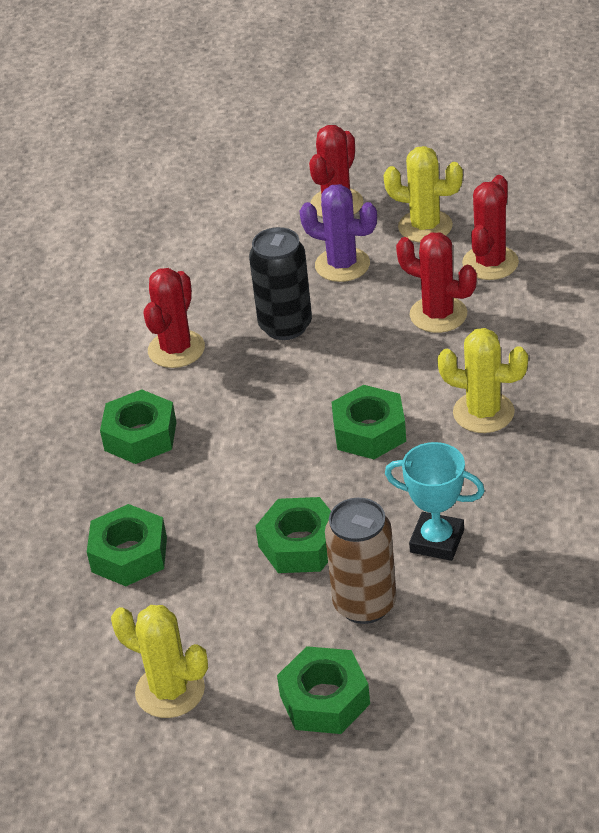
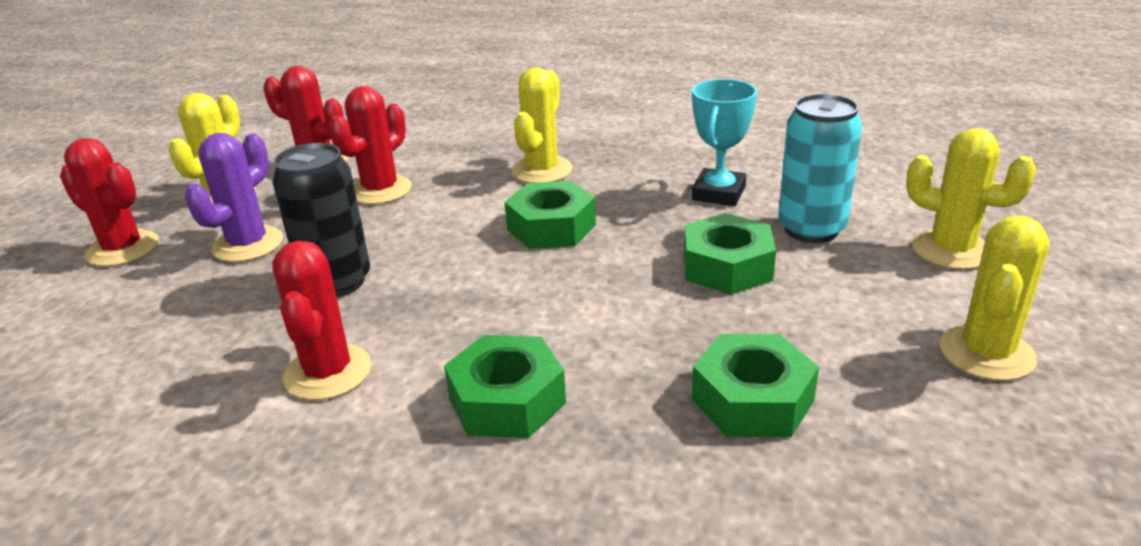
camera: 90 degrees left, 10 degrees down
(176, 349) = (328, 372): red cactus -> red cactus turned 60 degrees clockwise
(324, 700) = (951, 250): green nut -> yellow cactus
(364, 604) = (811, 229): brown can -> turquoise can

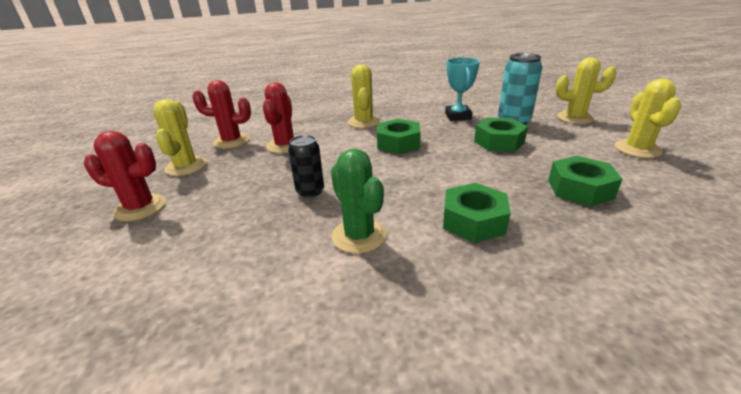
camera: 25 degrees left, 0 degrees up
(248, 244) = (231, 186): purple cactus -> none
(328, 372) = (359, 236): red cactus -> green cactus
(336, 282) = (310, 192): black can -> black can, size x0.66

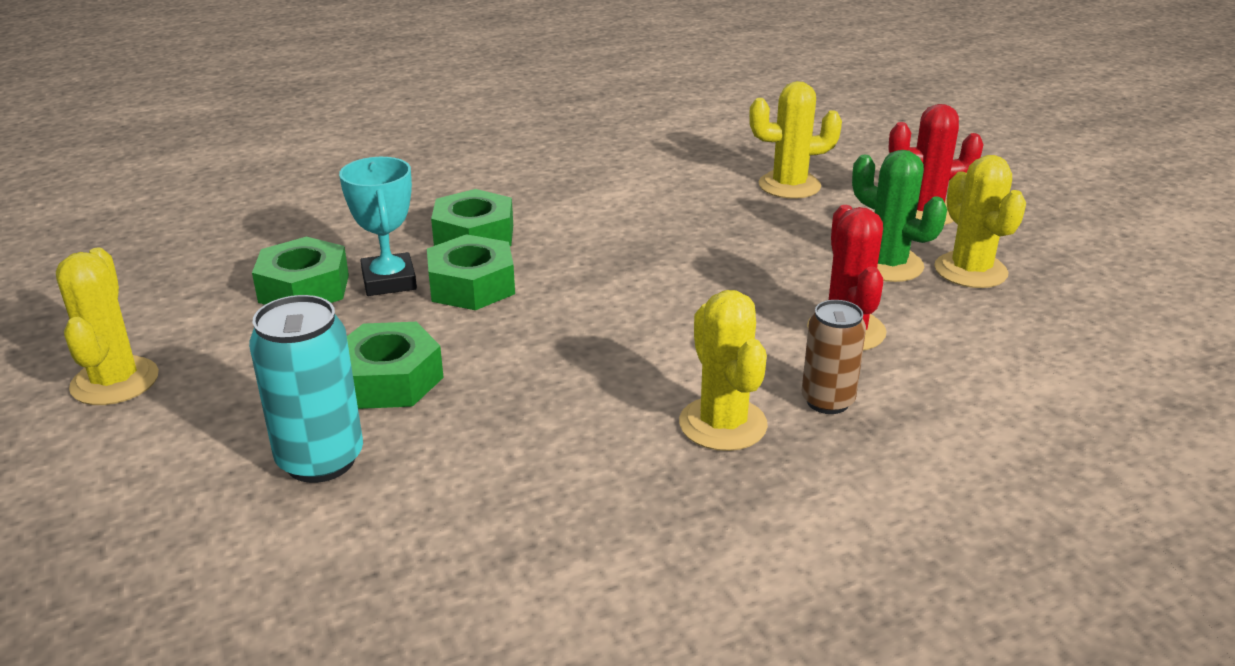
camera: 165 degrees right, 0 degrees up
(232, 141) = (977, 332): red cactus -> none
(310, 192) = (711, 250): black can -> none
(320, 125) = (827, 401): none -> brown can
(359, 236) = (611, 210): green cactus -> green cactus (887, 265)
(398, 143) = (608, 357): green nut -> green nut (472, 286)
(458, 116) = (467, 474): turquoise trophy -> turquoise trophy (389, 281)
(575, 118) = (141, 491): yellow cactus -> yellow cactus (789, 185)

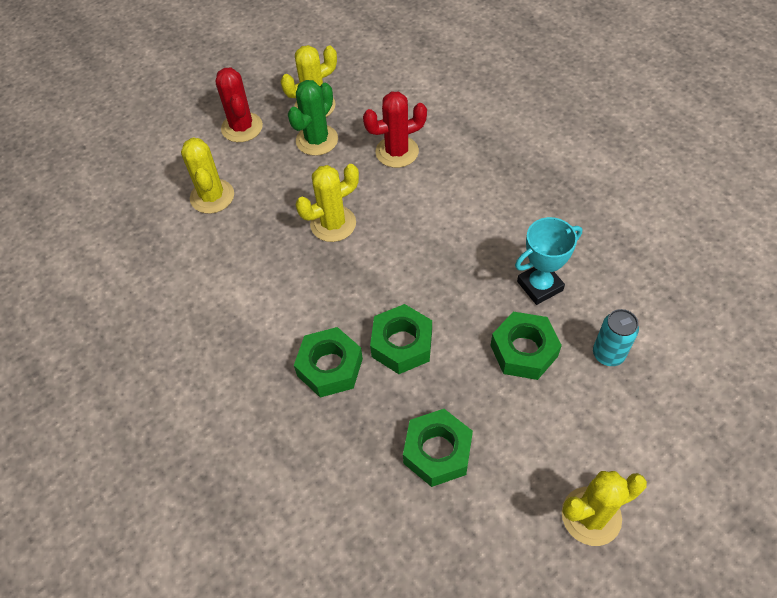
camera: 100 degrees left, 25 degrees up
(320, 460) = (608, 354): turquoise can -> turquoise can, size x0.66
(389, 281) = (411, 398): turquoise trophy -> turquoise trophy (540, 286)
(723, 424) = (502, 189): yellow cactus -> yellow cactus (333, 224)
(827, 401) = (466, 153): brown can -> none

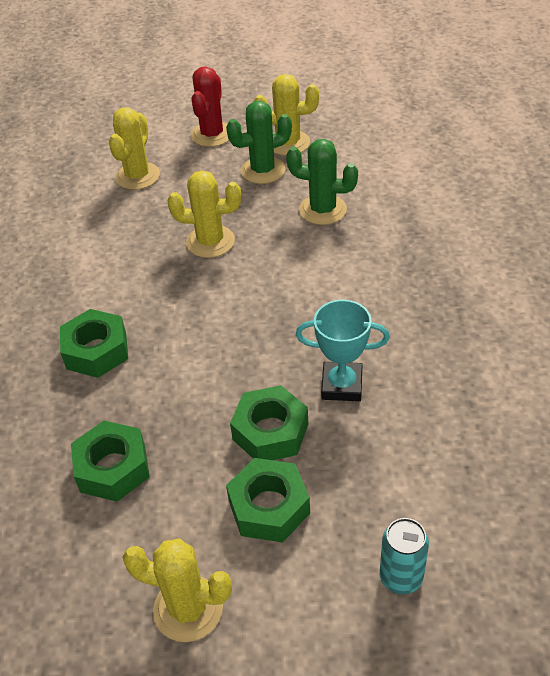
camera: 35 degrees right, 10 degrees down
(397, 152) = (322, 210): red cactus -> green cactus
(402, 344) = (171, 365): green nut -> green nut (269, 507)
(608, 354) = (348, 481): turquoise can -> turquoise can (401, 577)

